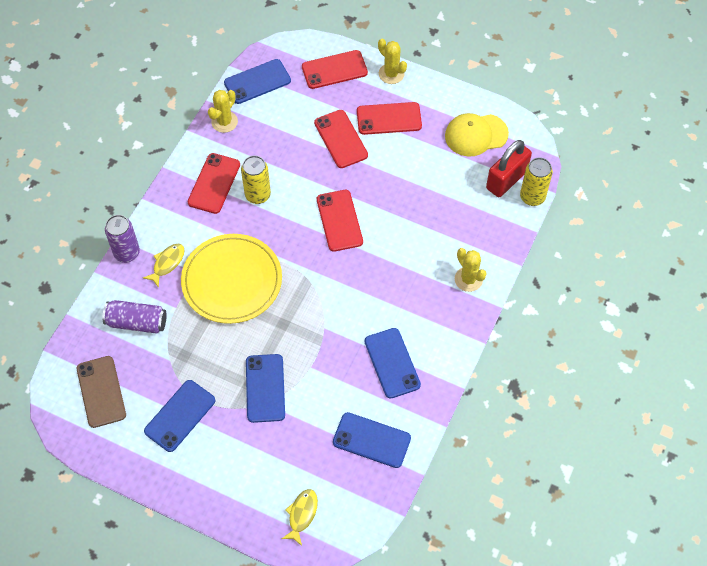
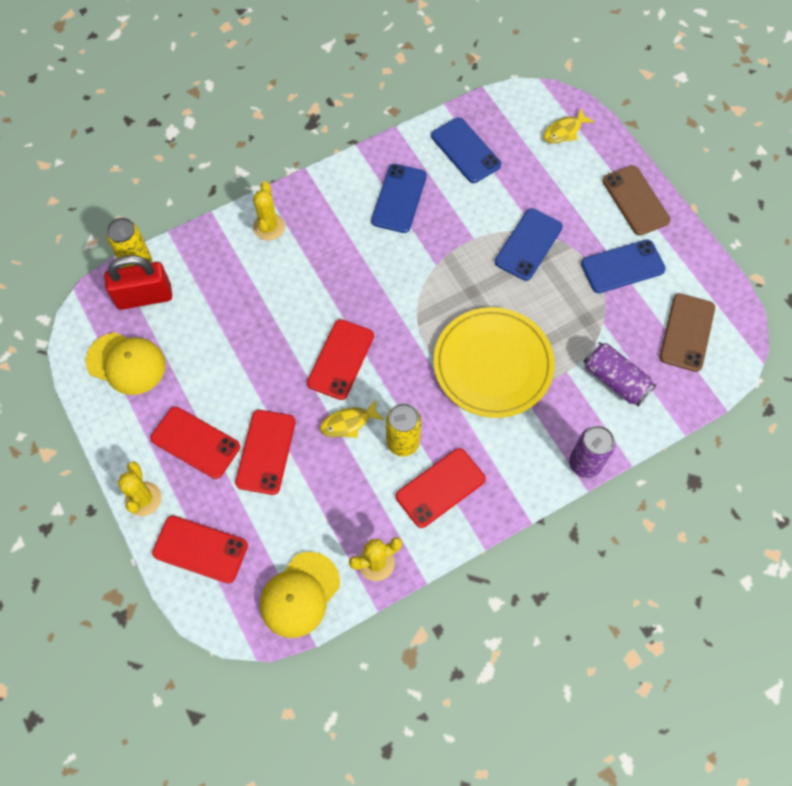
camera: 145 degrees left, 5 degrees up
(167, 263) = (548, 424): yellow fish -> yellow fish (348, 423)
(202, 484) = (635, 200): none -> brown phone
(257, 82) = (299, 594): blue phone -> yellow cap

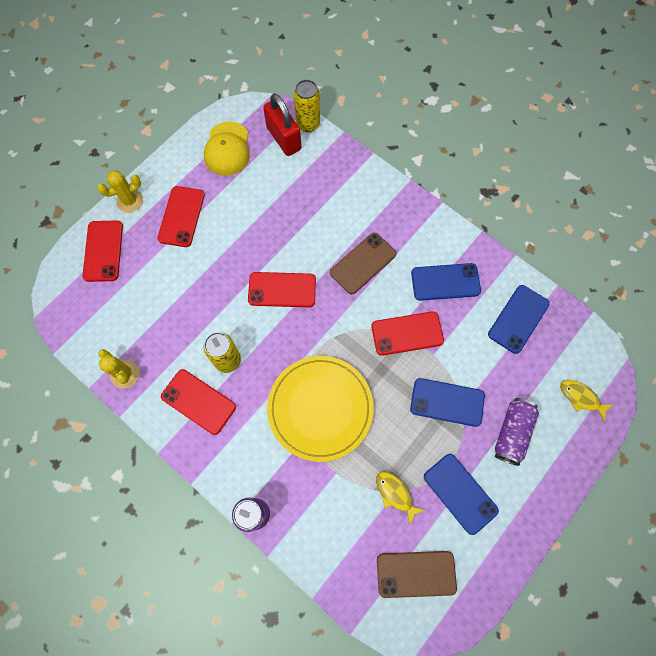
camera: 70 degrees right, 5 degrees up
(266, 452) = (189, 265): red phone -> red phone (407, 333)
(269, 227) = (376, 197): yellow cactus -> none
(299, 594) = (87, 329): yellow cap -> none
(348, 423) = (231, 314): yellow fish -> yellow fish (395, 494)
(615, 380) = (343, 518): purple can -> purple can (512, 433)
(635, 200) = (536, 486): brown phone -> brown phone (363, 263)

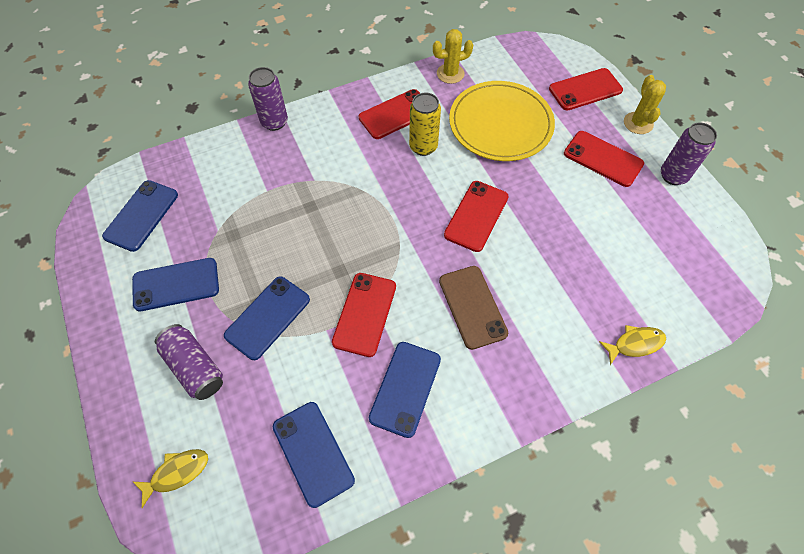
camera: 115 degrees right, 10 degrees down
(103, 251) = (585, 89): red phone -> red phone turned 45 degrees counterclockwise
(178, 165) = (673, 176): none -> purple can
(227, 149) = (683, 227): yellow cap -> none
(283, 138) = (683, 292): red padlock -> none
(308, 124) = (700, 328): yellow can -> none
(320, 408) = (333, 201): yellow plate -> yellow plate (500, 124)
(395, 494) = (215, 229): yellow fish -> yellow fish (635, 344)
(416, 573) = (141, 215): brown phone -> blue phone

